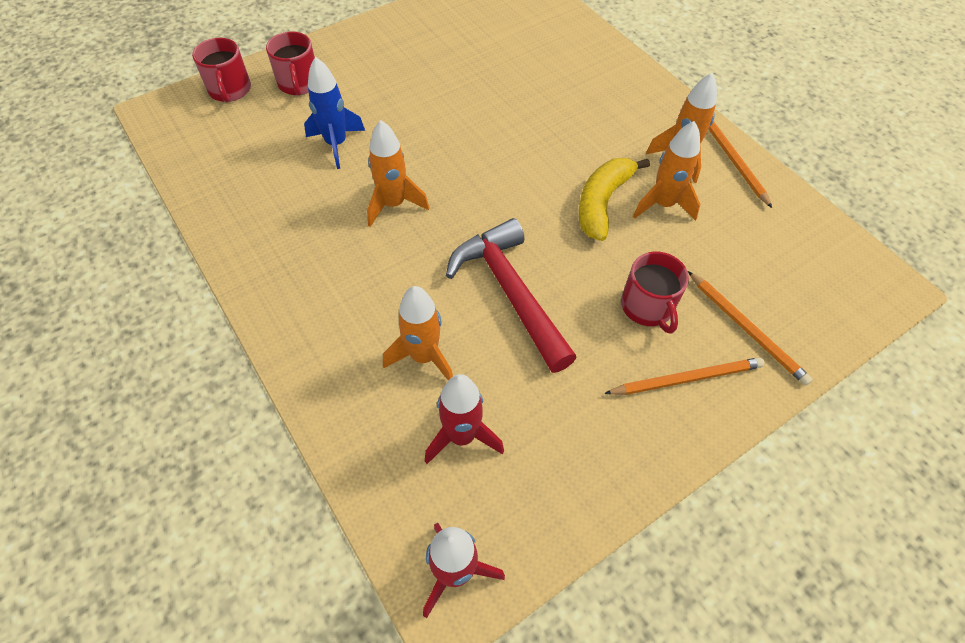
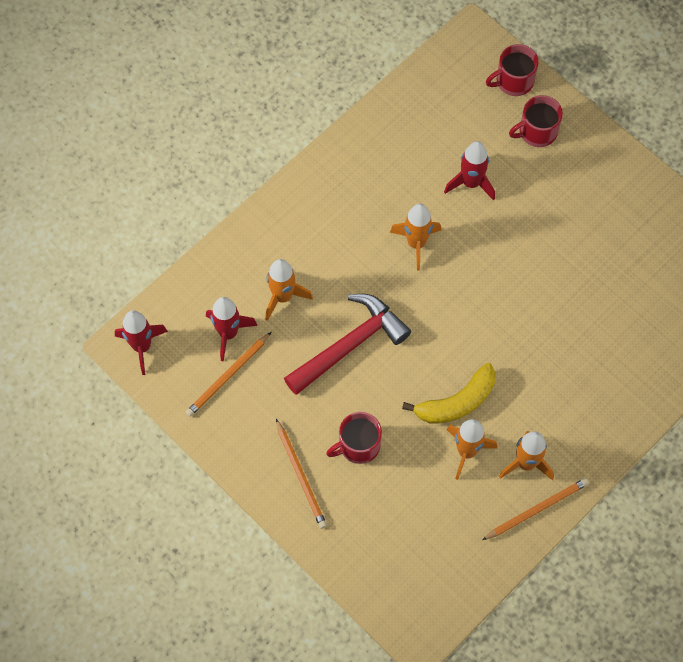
camera: 80 degrees right, 10 degrees up
(336, 144) = (471, 183): blue rocket -> red rocket
(602, 203) = (457, 402): yellow banana -> yellow banana turned 135 degrees clockwise
(746, 329) = (353, 519): orange pencil -> orange pencil (228, 376)

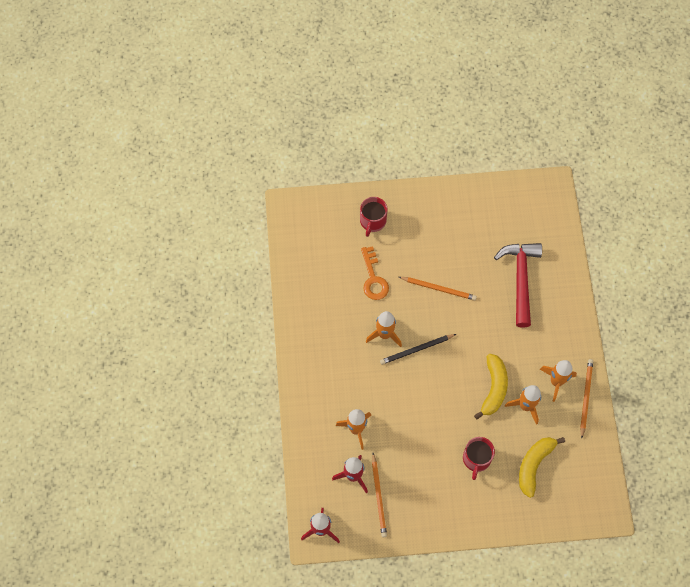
camera: 50 degrees left, 0 degrees up
(301, 476) = (470, 503): orange pencil -> orange pencil (439, 289)
(349, 345) = (414, 417): red hammer -> red hammer (520, 279)
(405, 512) = (534, 465): none -> yellow banana
(428, 288) = (416, 350): none -> black pencil
(471, 183) = (373, 278): red rocket -> orange key
(513, 81) = (332, 208): red mug -> none

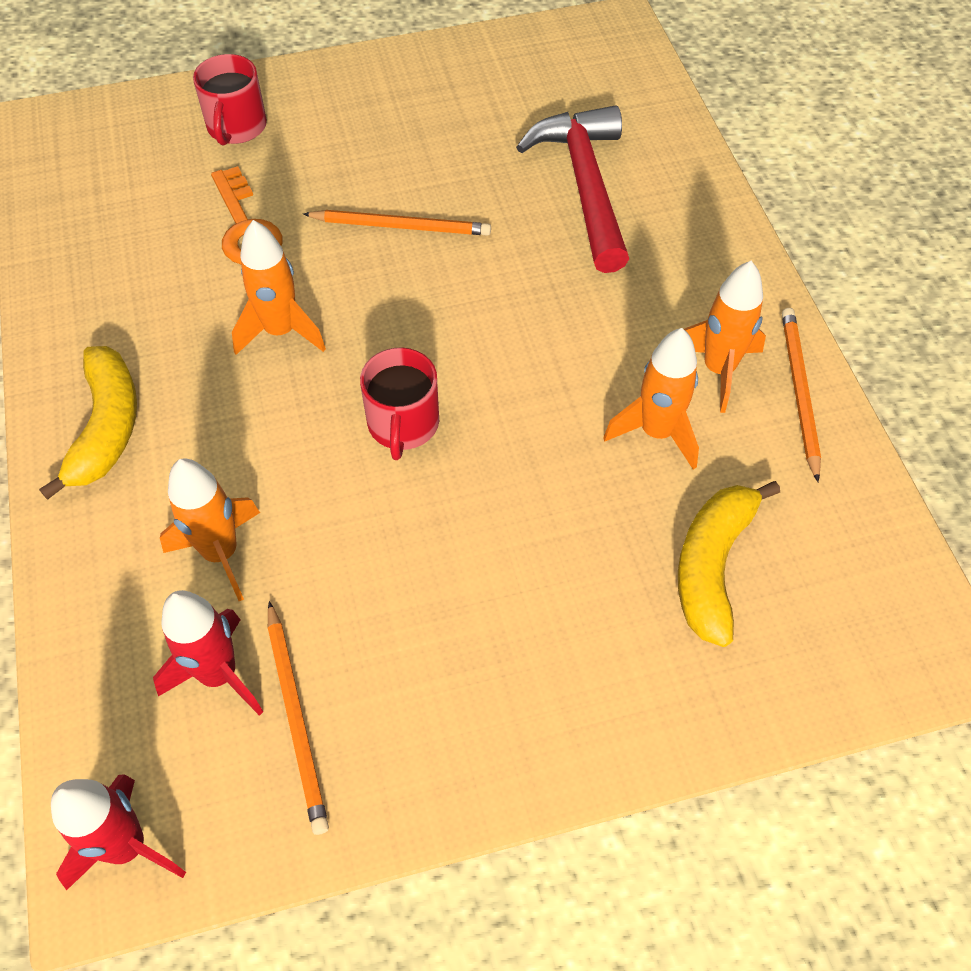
camera: 10 degrees left, 10 degrees down
(416, 350) = (363, 352): black pencil -> none
(476, 459) = (556, 575): red mug -> red mug (403, 424)
(493, 388) = (568, 406): yellow banana -> yellow banana (107, 427)

